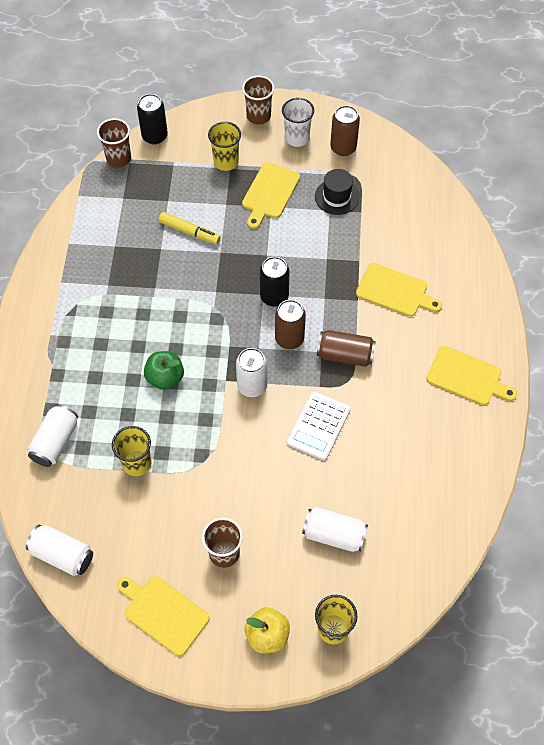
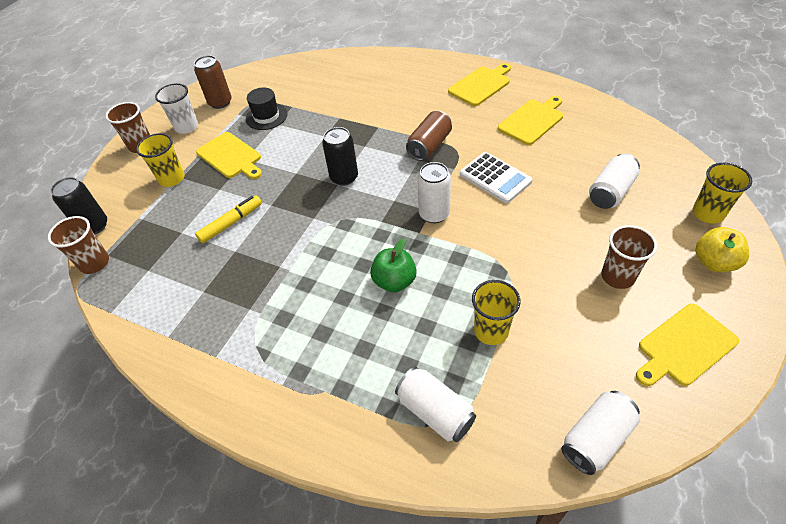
camera: 65 degrees left, 10 degrees down
(289, 339) = (395, 177): brown can -> none
(395, 291) = (381, 104): yellow cutting board -> yellow cutting board (532, 121)

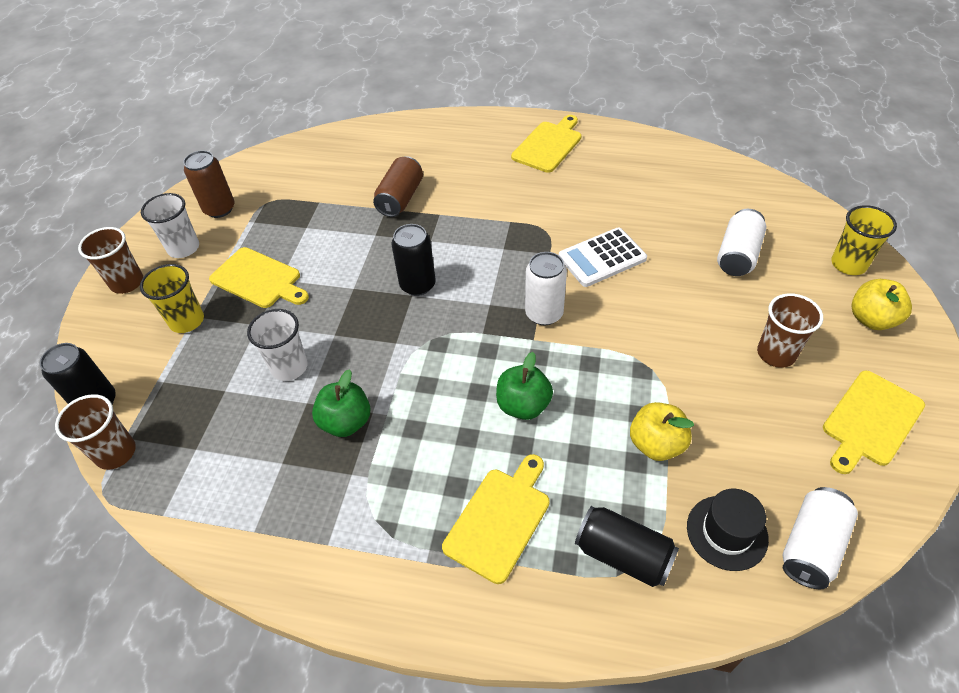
camera: 15 degrees left, 0 degrees up
(231, 223) = (289, 367): yellow marker -> white cup
(258, 270) = (346, 422): none -> green apple
(266, 116) = (289, 220): black hat -> black hat (727, 532)
(429, 146) = (511, 229): brown can -> brown can (400, 198)
(435, 412) = (623, 555): white can -> black can
(491, 331) = (656, 444): yellow cup -> yellow apple
(495, 178) = (602, 258): white calculator -> white calculator turned 120 degrees clockwise
(532, 121) = (622, 182): yellow cutting board -> yellow cutting board (499, 519)

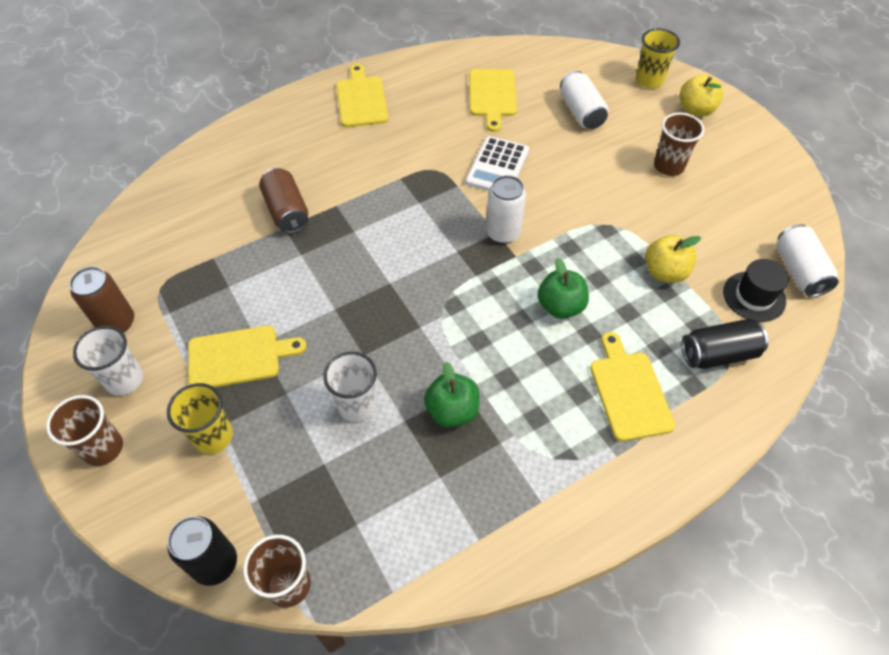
camera: 45 degrees left, 5 degrees up
(417, 285) = (385, 272): black can -> none
(870, 421) = (755, 175): yellow cutting board -> yellow cutting board (492, 96)

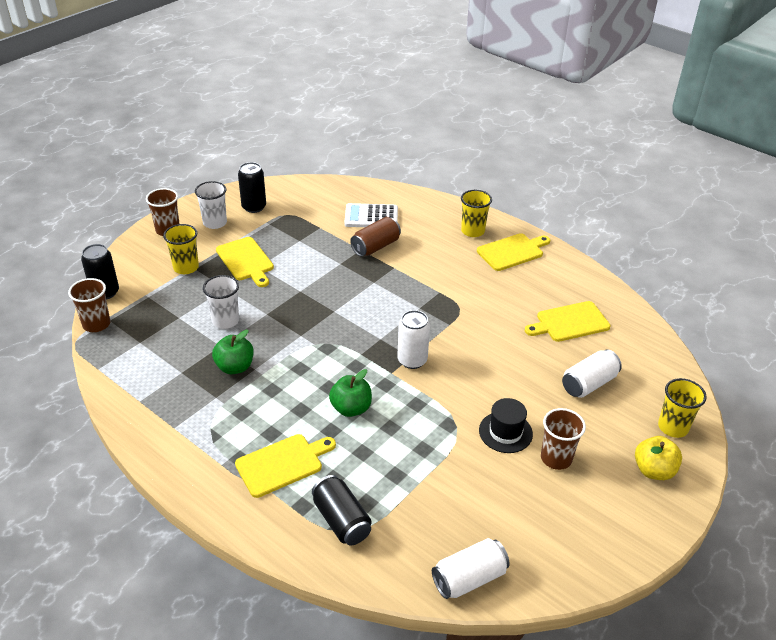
camera: 70 degrees right, 15 degrees down
(117, 322) = (254, 207): brown can -> black can
(307, 119) = (472, 231): none -> yellow cup
(497, 166) = (484, 343): white calculator -> white calculator (371, 217)
(664, 272) = (418, 471): yellow apple -> none
(754, 296) = (419, 542): black hat -> black hat (505, 432)

